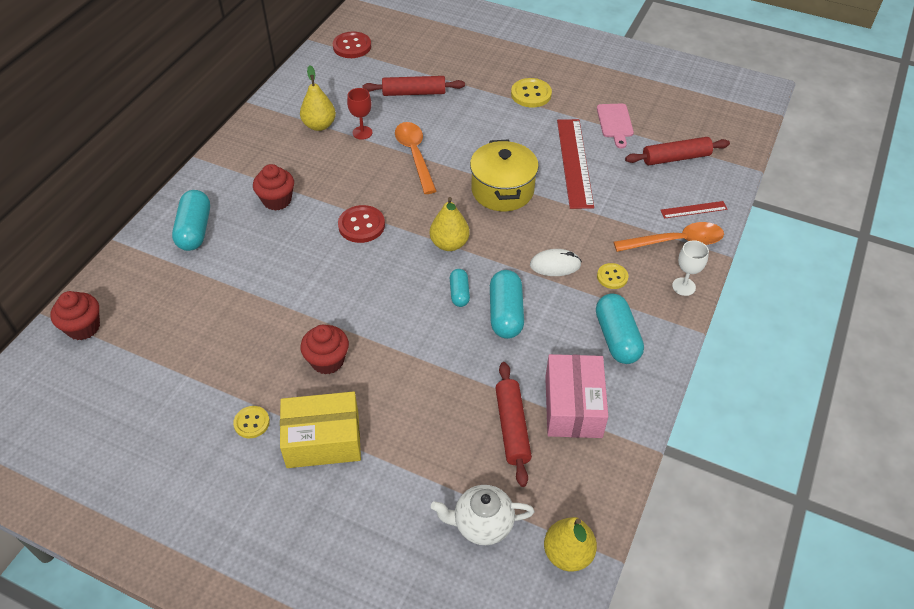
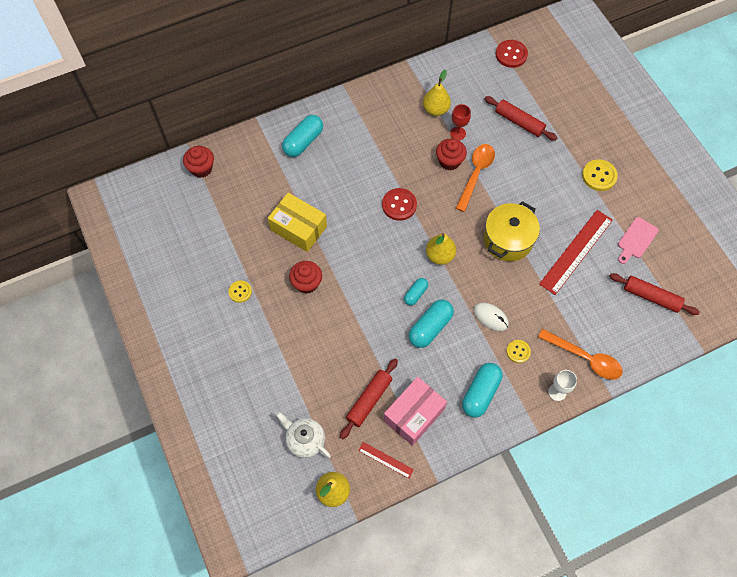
camera: 40 degrees right, 15 degrees up
(277, 200) = (365, 152): red cupcake -> red cupcake (449, 161)
(323, 440) = (267, 329): yellow box -> yellow box (298, 228)
(693, 209) = (622, 344): red ruler -> red ruler (385, 460)

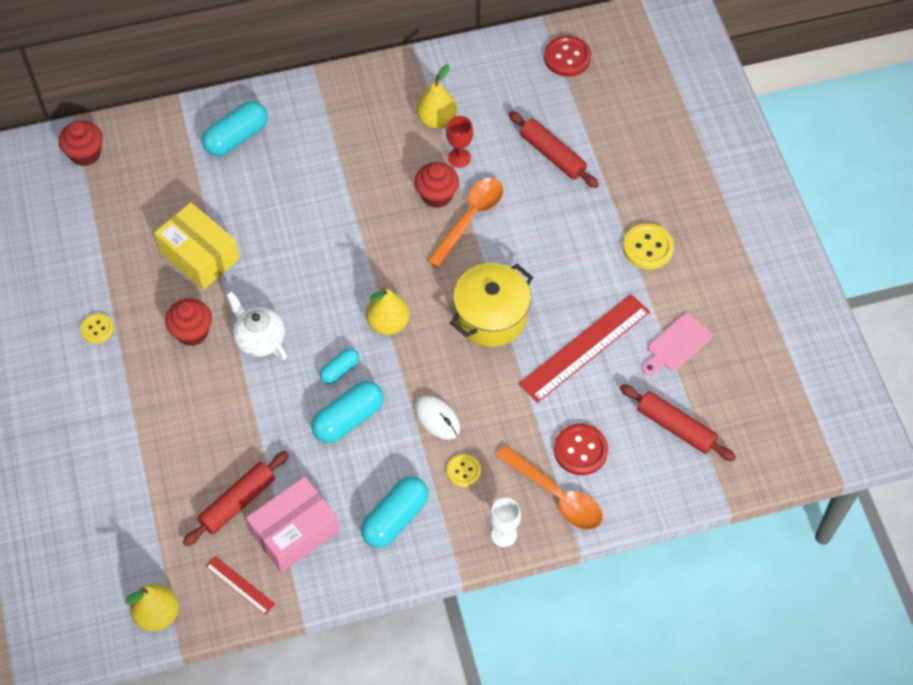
camera: 10 degrees right, 5 degrees down
(305, 440) = (136, 541): white teapot -> white teapot (260, 340)
(399, 205) = (349, 245): red button -> red button (580, 450)

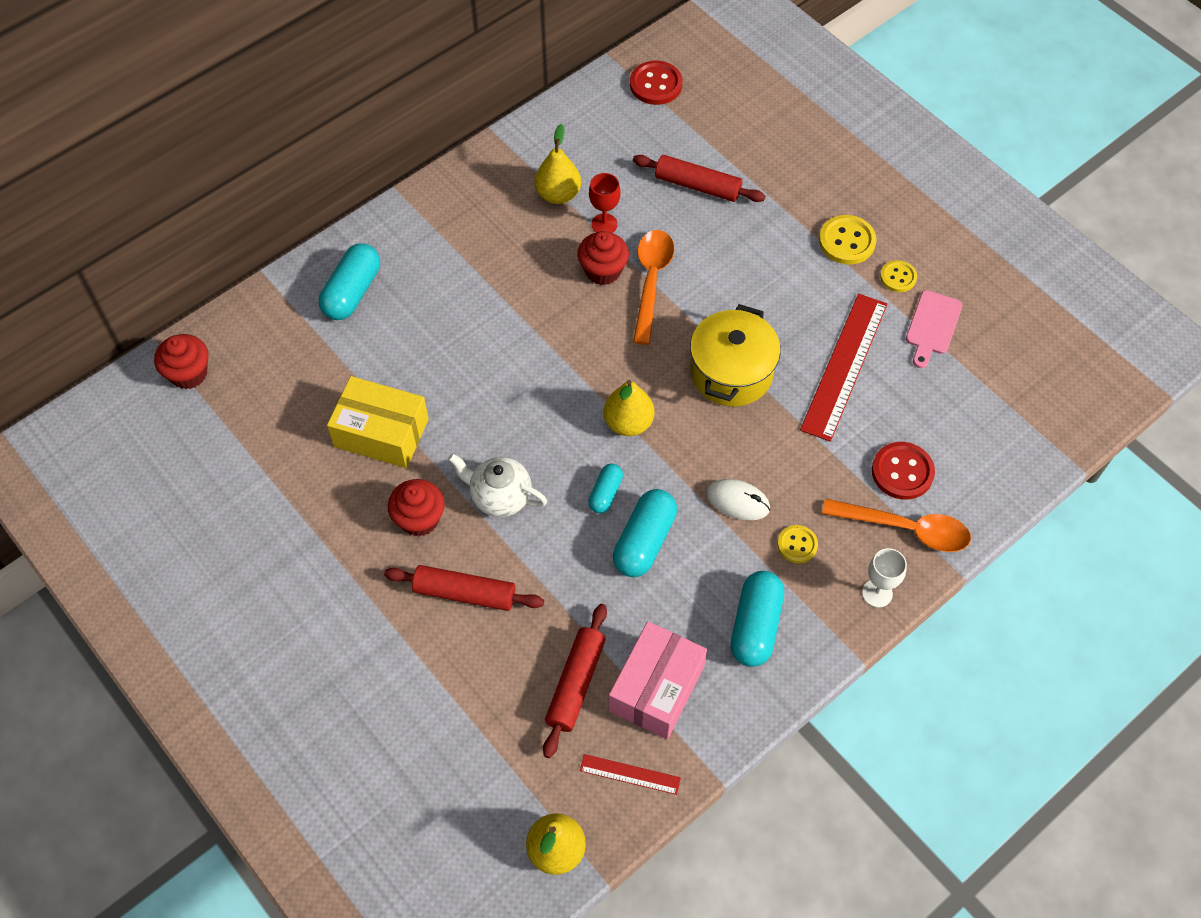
camera: 25 degrees left, 0 degrees up
(97, 329) = (309, 560): yellow button -> yellow button (898, 277)
(675, 427) = (981, 408): red rolling pin -> red rolling pin (464, 593)

